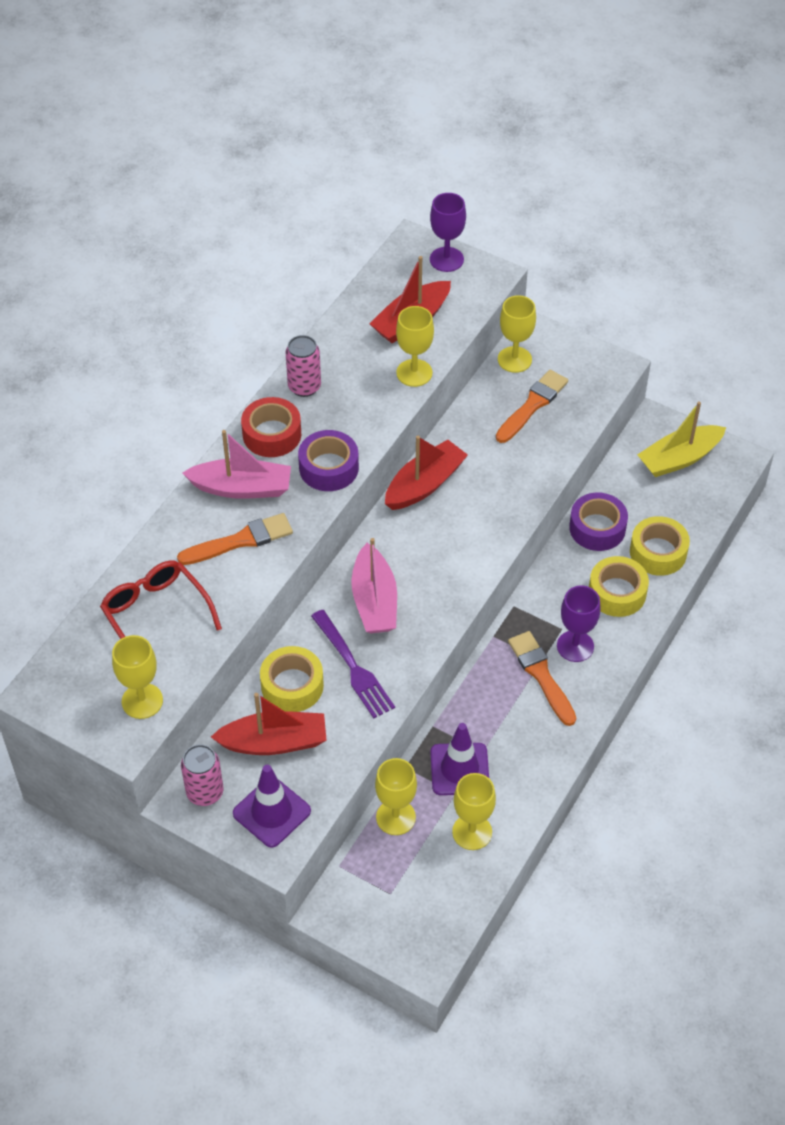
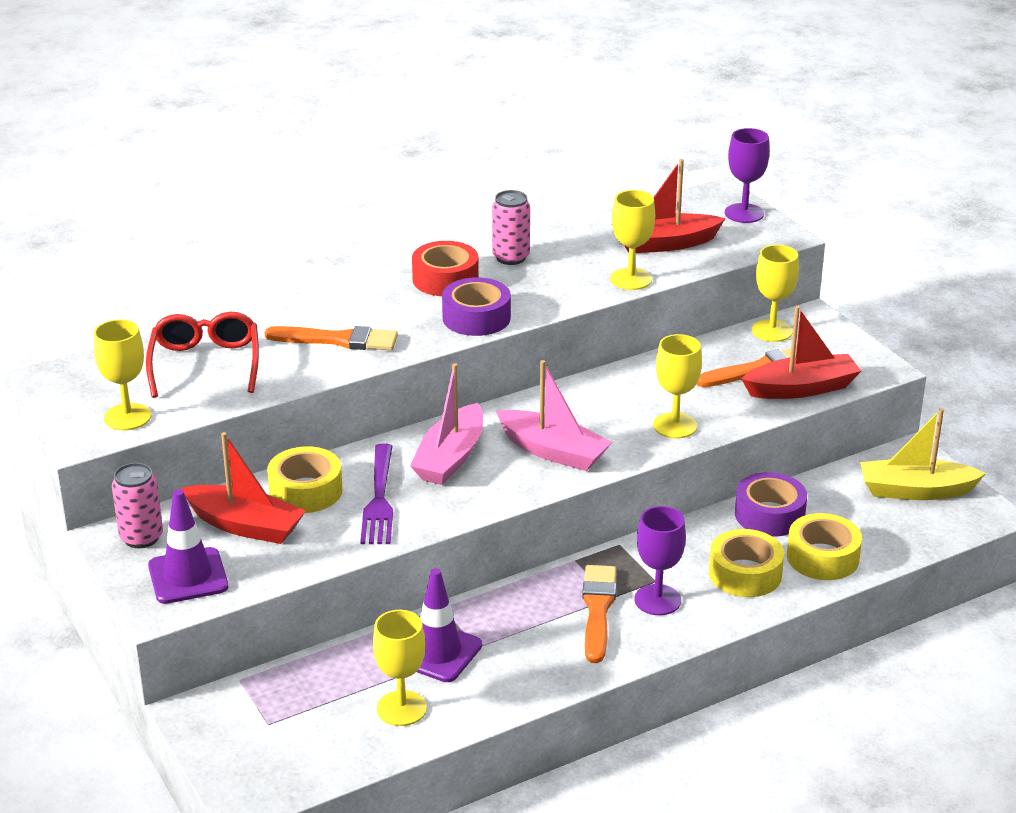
camera: 30 degrees right, 20 degrees down
(242, 488) = (378, 306): pink boat -> pink boat (553, 451)
(395, 817) = (334, 664): yellow goblet -> yellow goblet (675, 426)
(424, 484) = (587, 391): red boat -> red boat (801, 388)

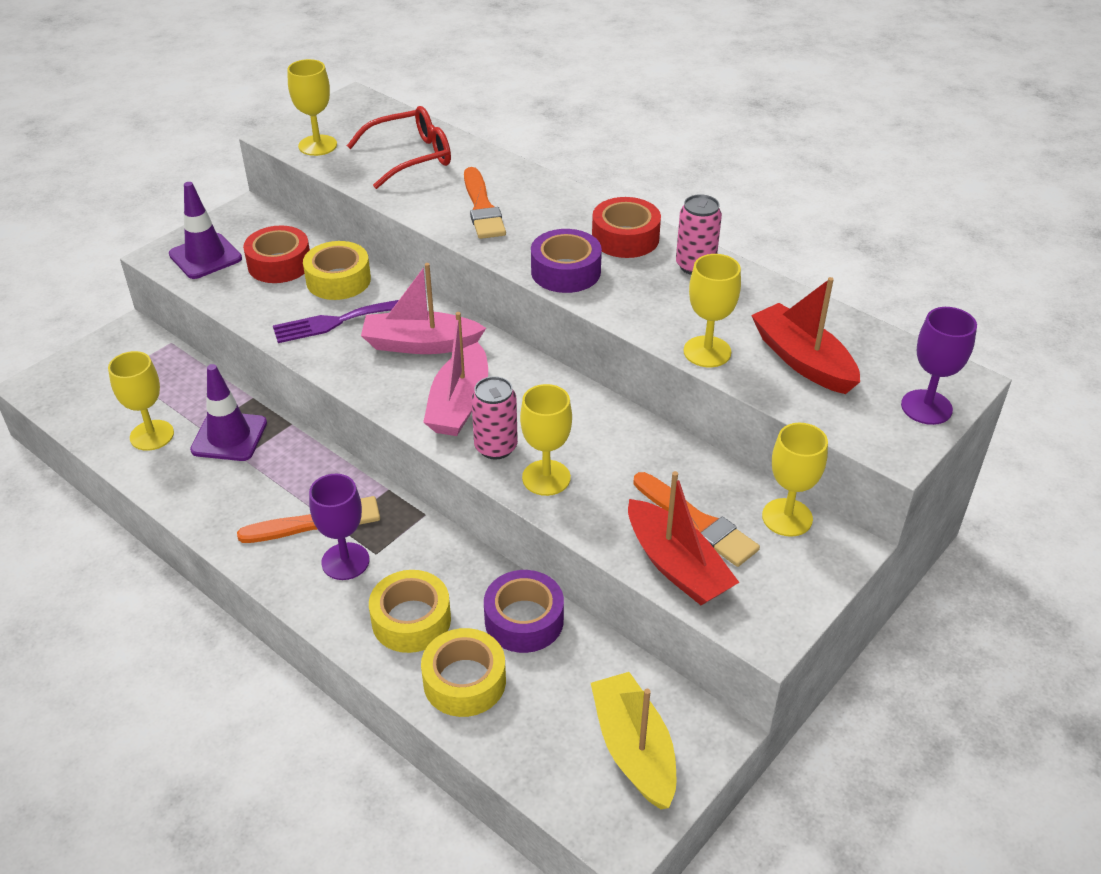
camera: 70 degrees right, 10 degrees up
(141, 537) = (248, 223): pink can -> pink can (496, 447)
(245, 526) = (279, 264): red boat -> red tape

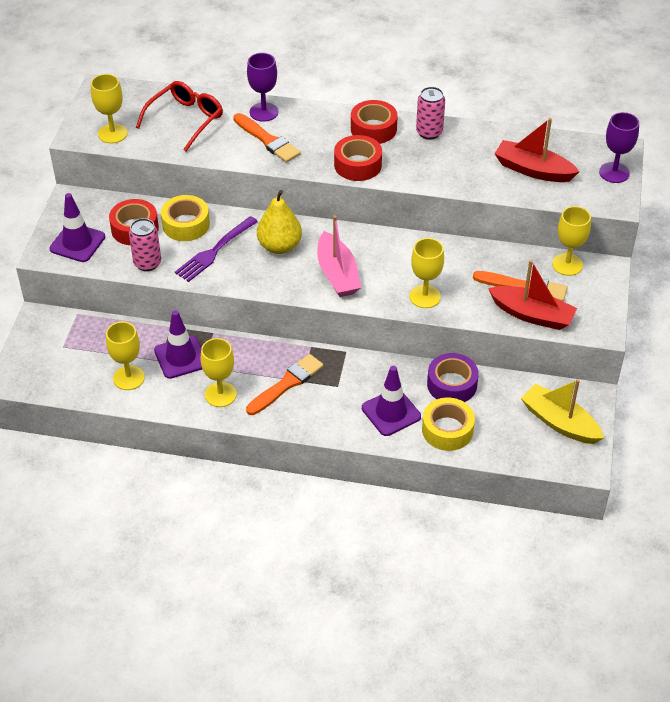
camera: 30 degrees left, 5 degrees up
(345, 561) = (324, 398): purple goblet -> purple goblet (264, 112)
(411, 620) = (391, 412): yellow tape -> purple traffic cone
(420, 344) = (279, 246): pink boat -> yellow pear
(496, 447) = (381, 291): pink can -> pink can (147, 263)
(565, 271) = (357, 165): purple tape -> red tape
(707, 352) = (479, 185): yellow goblet -> yellow goblet (220, 394)

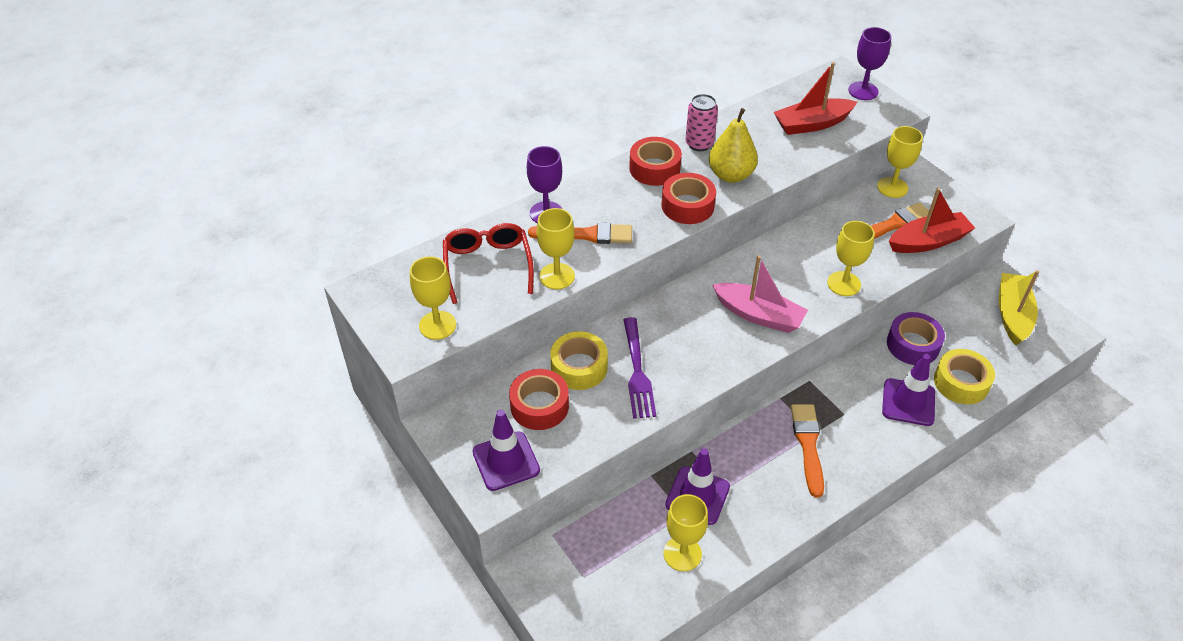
camera: 45 degrees left, 0 degrees up
(147, 263) = (597, 428): pink can -> none
(220, 394) = (774, 500): yellow goblet -> yellow goblet (557, 276)
(279, 246) = (682, 326): yellow pear -> yellow pear (731, 175)
(559, 422) = (1012, 315): yellow boat -> yellow boat turned 105 degrees clockwise

